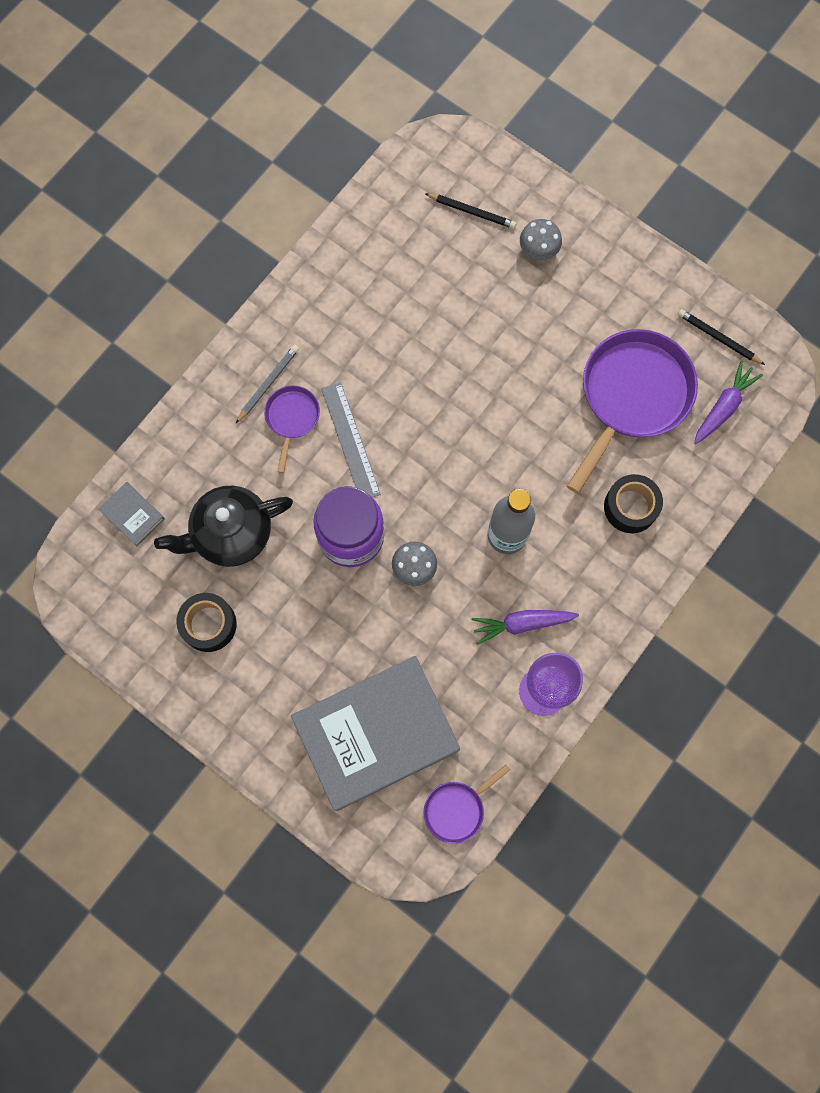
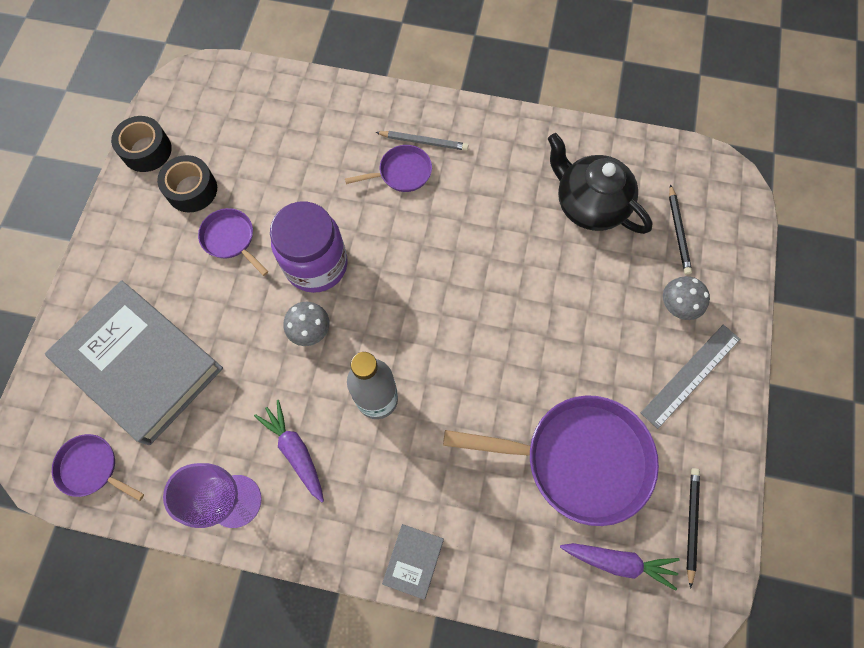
camera: 65 degrees right, 5 degrees down
(133, 515) = (263, 96): grey book -> grey book (413, 560)
(231, 534) = (278, 172): black teapot -> black teapot (589, 204)
(284, 606) = (231, 239): none -> purple pan
(350, 441) = (404, 226): grey ruler -> grey ruler (690, 375)
(630, 507) = (461, 508): black tape -> black tape (146, 150)

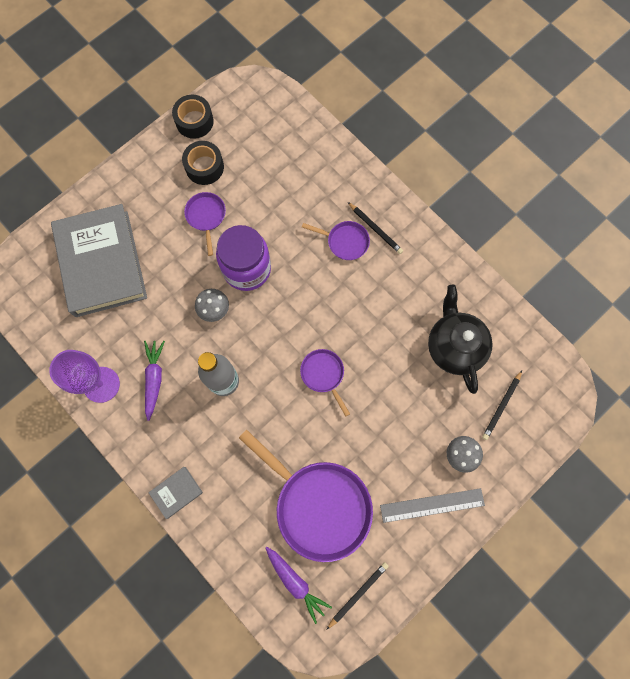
camera: 35 degrees right, 5 degrees up
(92, 468) = (36, 308): purple pan -> purple pan (323, 374)
(424, 142) = (375, 229): grey pencil -> black pencil

